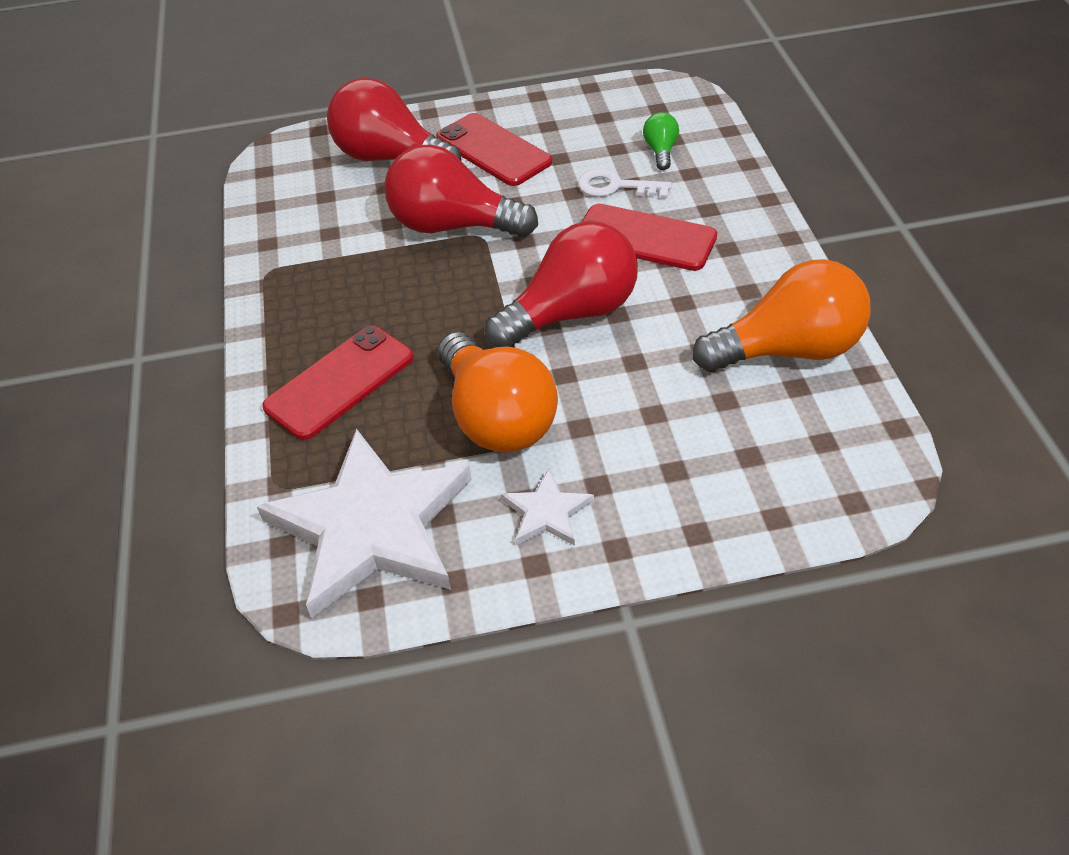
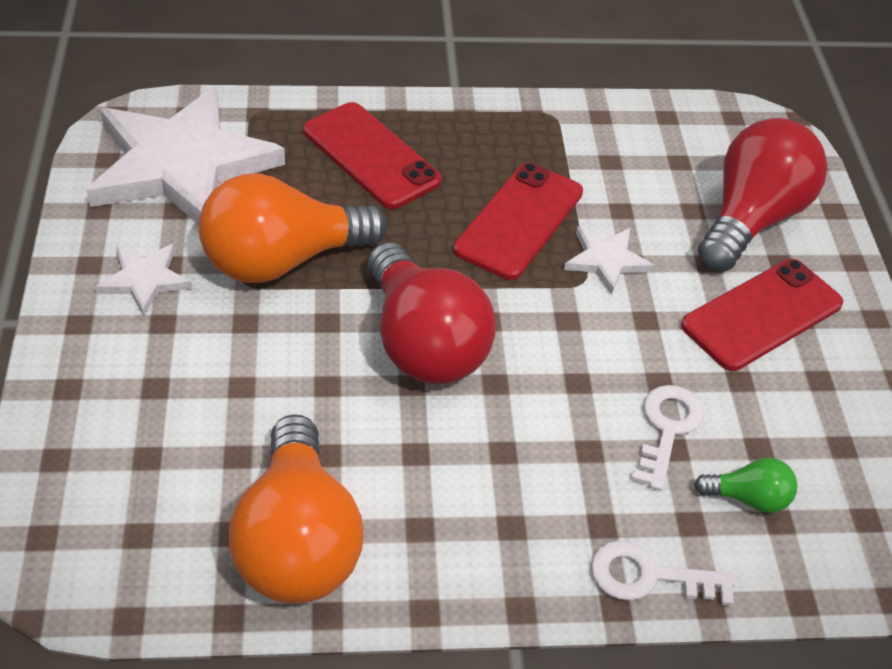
camera: 90 degrees right, 0 degrees up
(453, 226) = (606, 260): red light bulb -> white star
(645, 238) = (549, 439): red phone -> red phone (519, 221)
(739, 187) = (649, 576): none -> white key

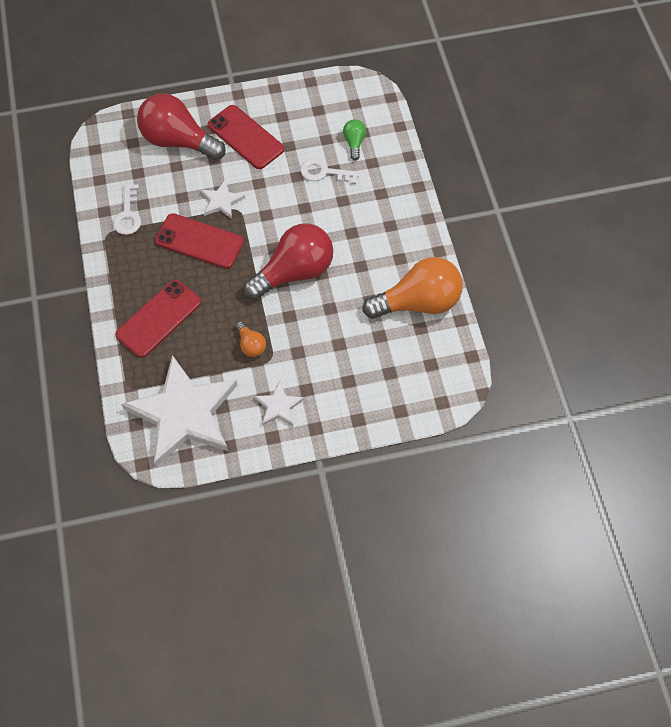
camera: 95 degrees left, 15 degrees up
(282, 260) = (251, 345): orange light bulb -> orange light bulb, size x0.45
(649, 576) = (402, 176): white key -> white key (128, 214)

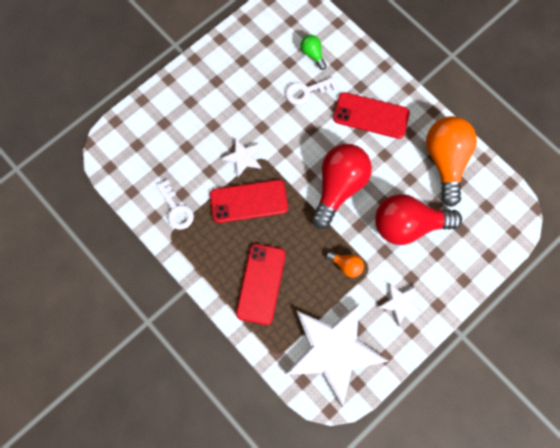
camera: 30 degrees left, 10 degrees up
(178, 141) = (173, 124): red light bulb -> red light bulb (408, 225)
(245, 137) = (225, 93): red phone -> red phone (371, 116)
(418, 302) = (445, 161): orange light bulb -> orange light bulb turned 45 degrees counterclockwise

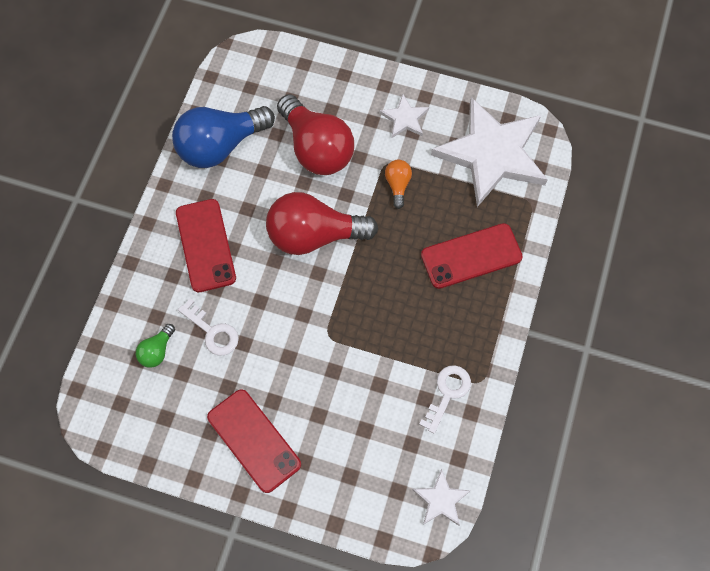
camera: 120 degrees left, 5 degrees down
(243, 158) = (340, 355): white star -> white star (441, 500)
(249, 201) = (388, 319): red phone -> red phone (254, 440)
(445, 161) = (220, 146): orange light bulb -> blue light bulb

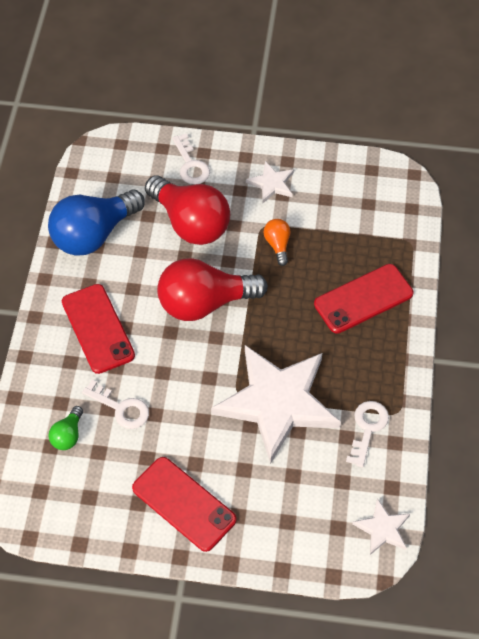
camera: 10 degrees left, 10 degrees down
(328, 86) = (190, 165): none -> white key
(492, 154) = (363, 203): white star -> white star (277, 402)

